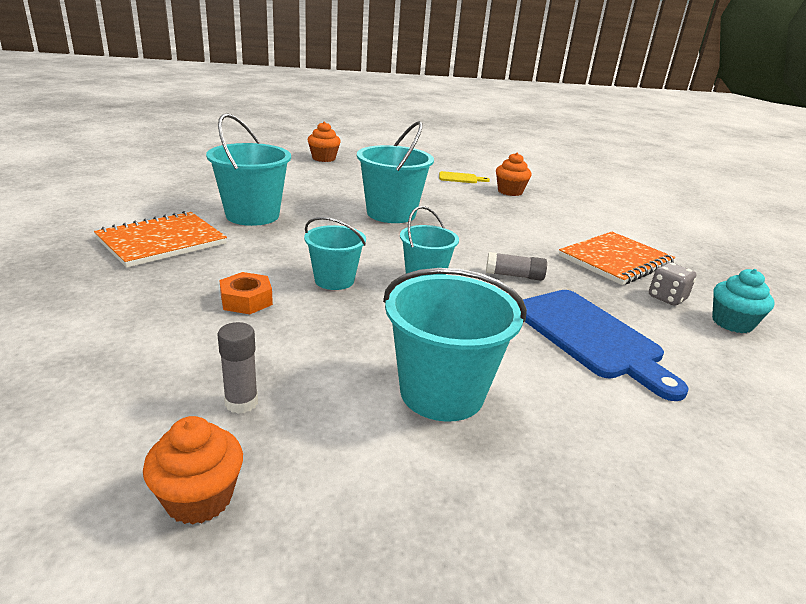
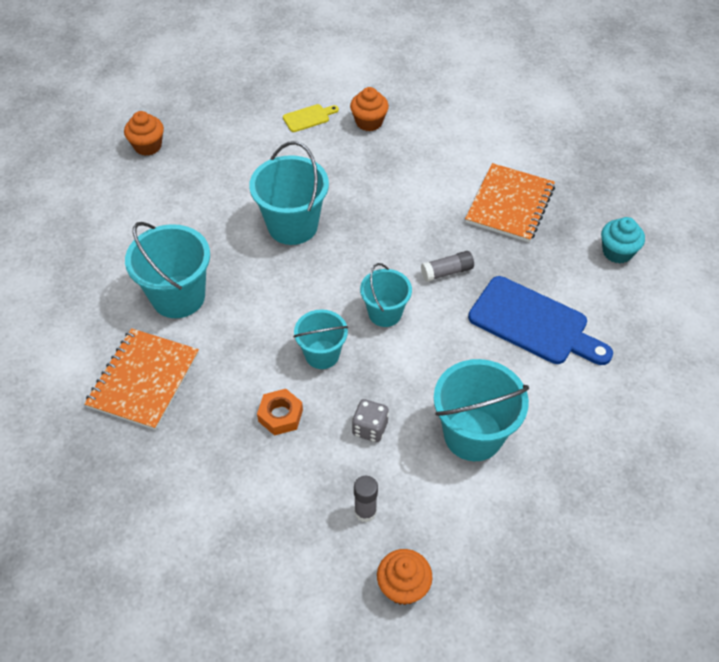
camera: 25 degrees left, 25 degrees up
(667, 298) = (565, 242): grey dice -> grey dice (370, 428)

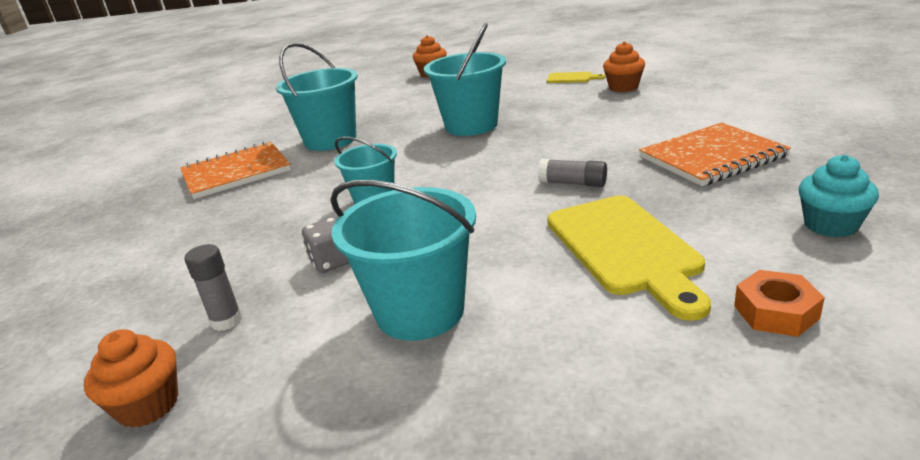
camera: 45 degrees right, 25 degrees down
(280, 415) = (281, 224): orange nut -> orange nut (776, 312)
(385, 313) = (469, 192): turquoise bucket -> none
(533, 323) = (625, 248): blue cutting board -> yellow cutting board

